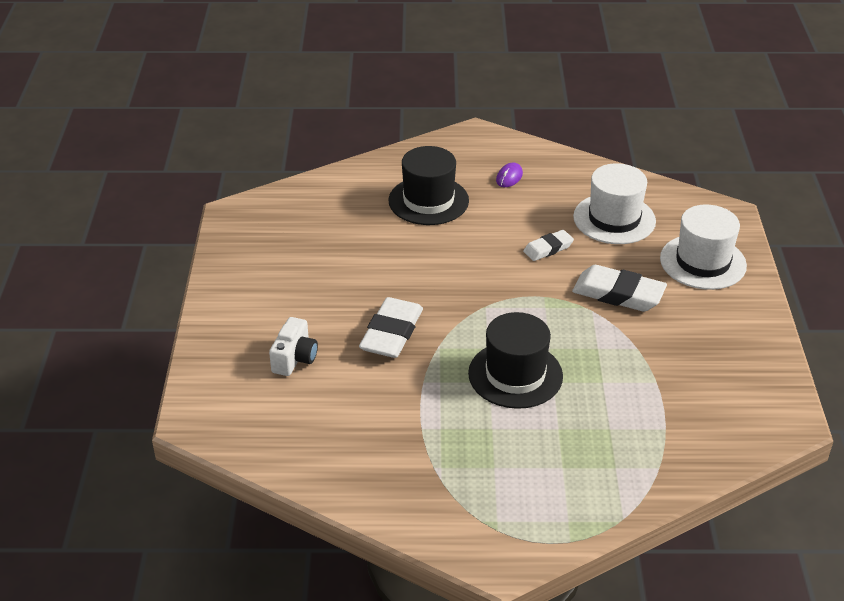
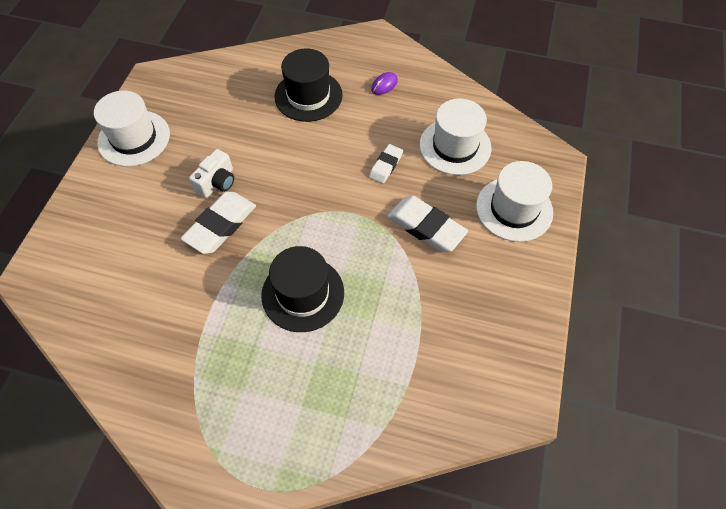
camera: 15 degrees right, 20 degrees up
(245, 273) = (134, 138): none -> white hat
(294, 358) = (133, 233): white camera -> white camera (217, 182)
(548, 248) = (386, 166): white eraser -> white eraser turned 45 degrees counterclockwise

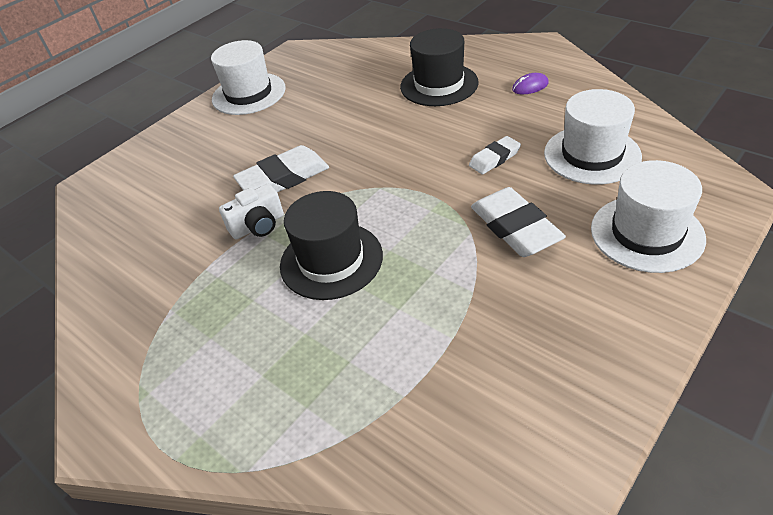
camera: 30 degrees right, 15 degrees down
(217, 182) = (303, 141): white camera -> white camera (258, 226)

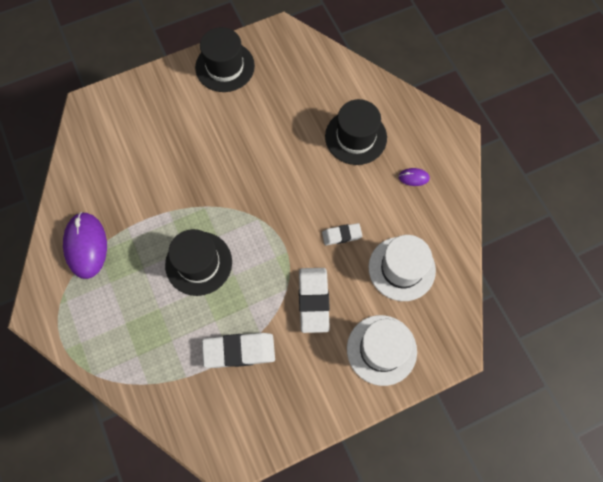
camera: 20 degrees right, 25 degrees up
(151, 314) = (86, 246): none -> purple mouse
(249, 94) = (225, 67): white hat -> black hat
(258, 226) = (172, 209): white camera -> none
(283, 178) = (206, 174): white eraser -> white eraser (239, 351)

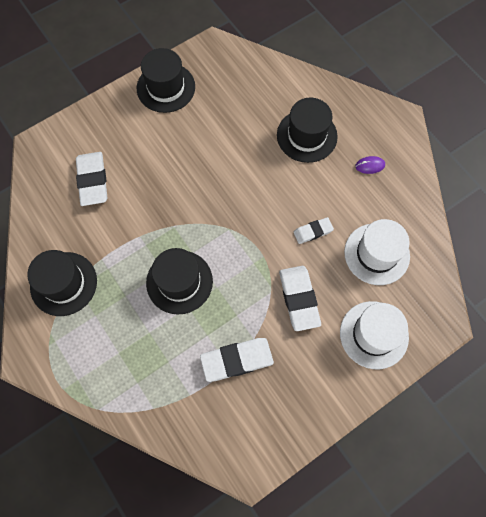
camera: 10 degrees left, 0 degrees up
(86, 246) = (63, 283): purple mouse -> black hat
(134, 149) = (92, 181): none -> white eraser

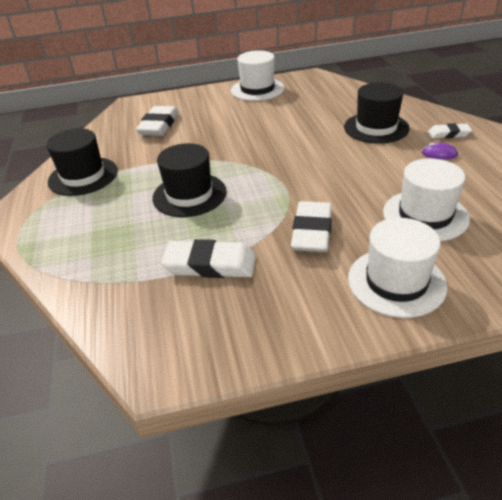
camera: 25 degrees right, 30 degrees down
(166, 87) = (257, 89): black hat -> white hat
(313, 232) = (353, 186): white eraser -> white eraser (448, 134)

